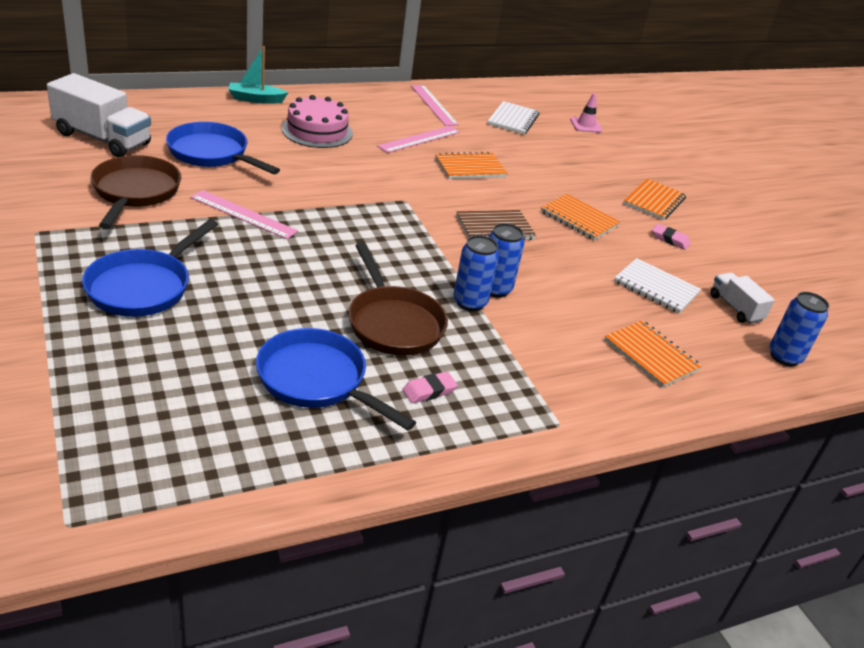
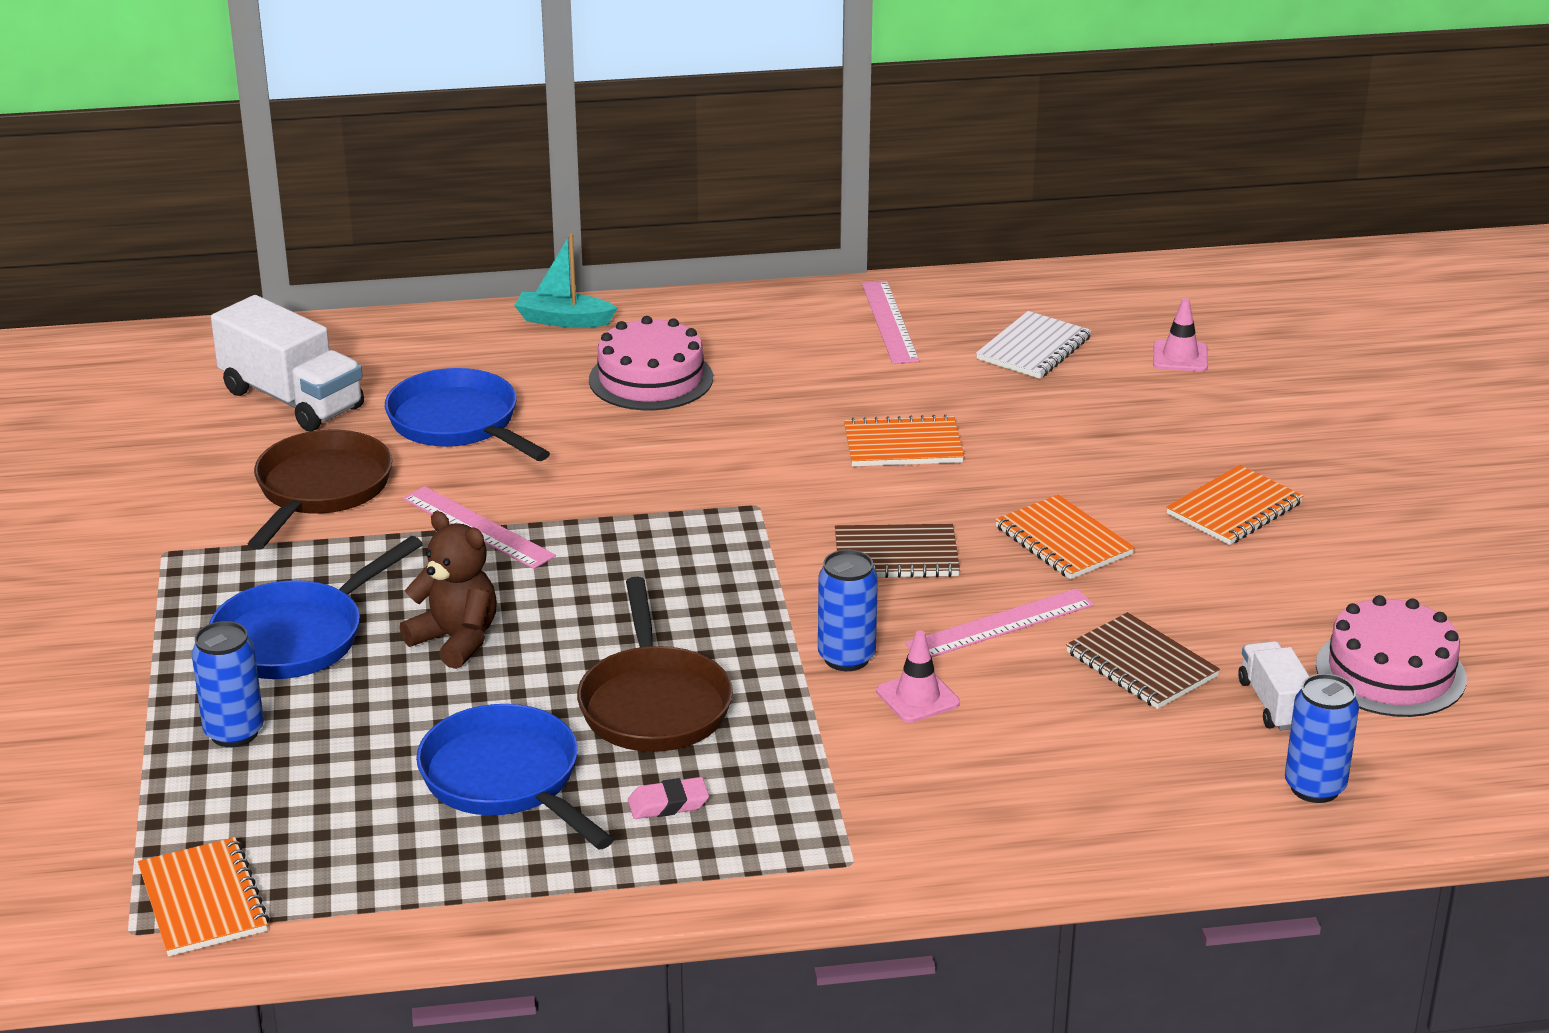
camera: 20 degrees right, 5 degrees down
(252, 285) = (456, 640): none -> brown teddy bear
(419, 139) = (832, 391): pink ruler -> pink ruler (1000, 624)
(470, 302) = (793, 677): blue can -> blue can (234, 732)
(546, 312) = (917, 697): none -> pink traffic cone
(651, 355) = (1065, 773): orange notebook -> orange notebook (203, 900)
(656, 288) = (1141, 664): white notebook -> brown notebook
(670, 239) = (1222, 581): pink eraser -> none
(780, 287) = (1390, 672): none -> pink cake

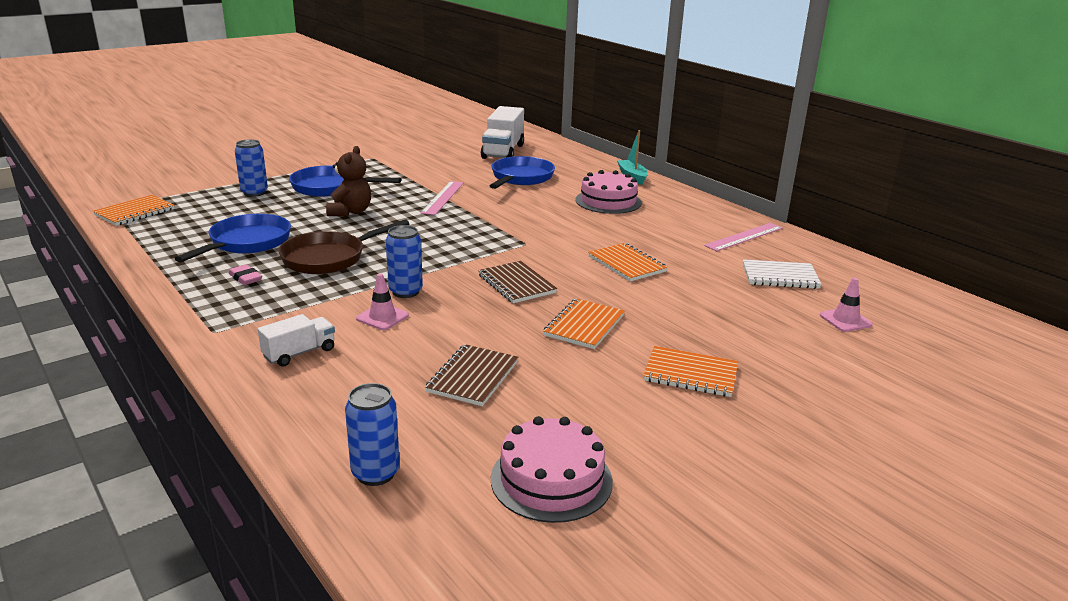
camera: 60 degrees right, 5 degrees down
(320, 490) = (441, 169): brown pan -> none
(1000, 624) = (476, 325): pink ruler -> none
(1274, 704) = (467, 436): white truck -> white truck (299, 353)

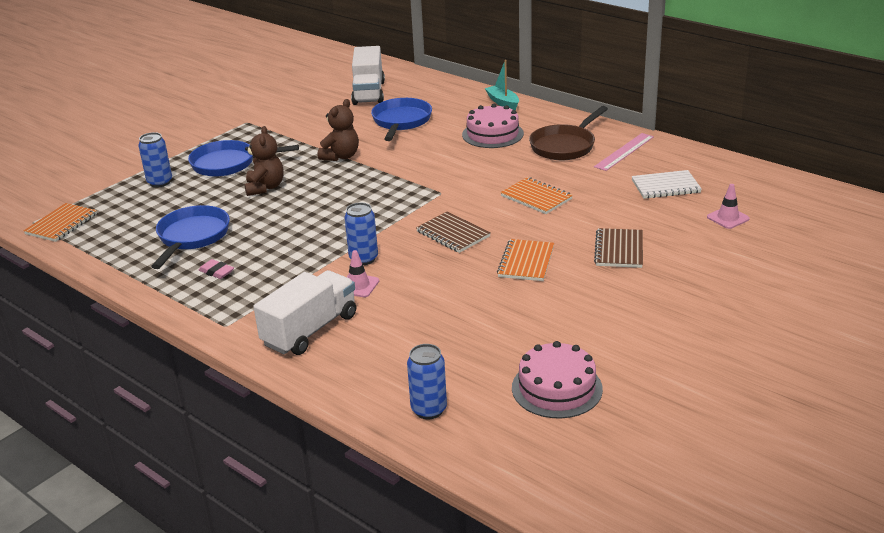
camera: 10 degrees left, 5 degrees up
(299, 353) = (310, 330): white truck -> white truck, size x1.79
(329, 258) = (277, 238): brown pan -> brown pan (565, 146)
(443, 197) = (341, 156): pink ruler -> brown teddy bear
(473, 377) = (460, 323): brown notebook -> brown notebook (619, 250)
(690, 374) = (624, 287): orange notebook -> none

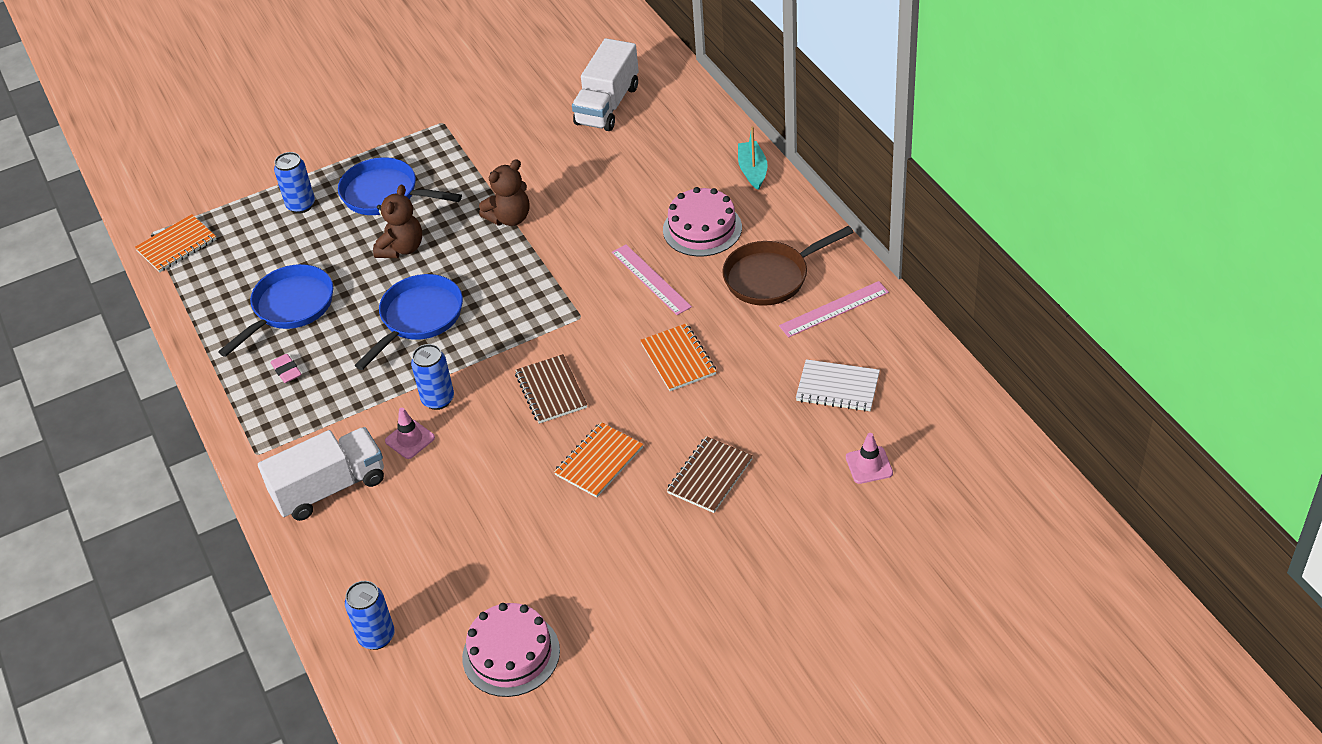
camera: 25 degrees right, 15 degrees up
(401, 122) = (612, 173): blue pan -> blue pan (418, 318)
(478, 164) = (651, 279): none -> pink ruler

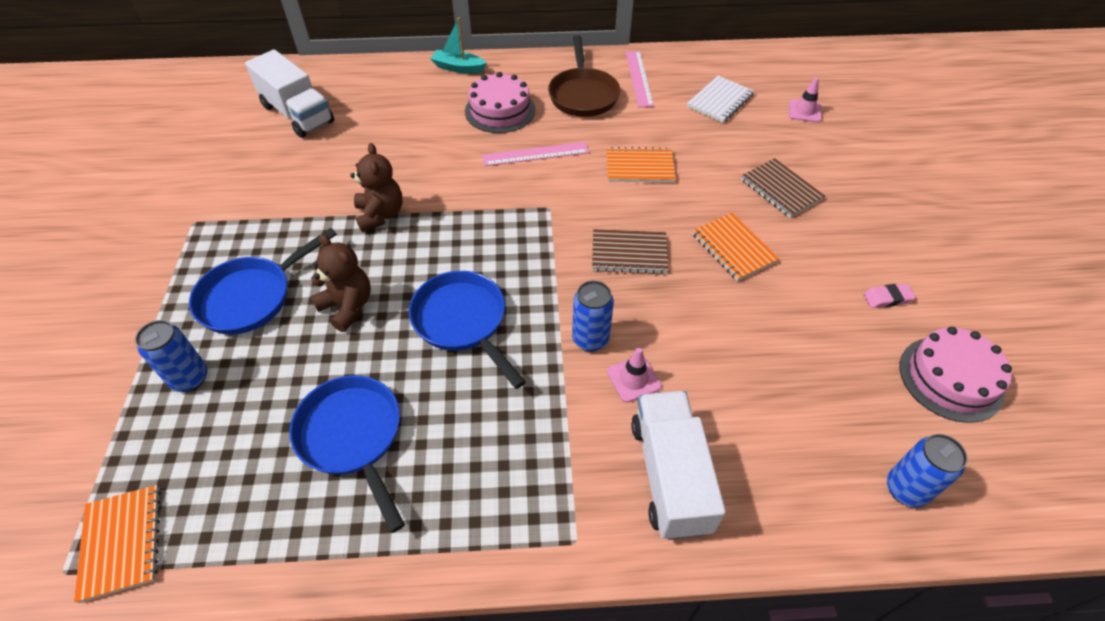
camera: 70 degrees left, 5 degrees up
(287, 371) = (456, 469): pink eraser -> pink eraser (887, 298)

